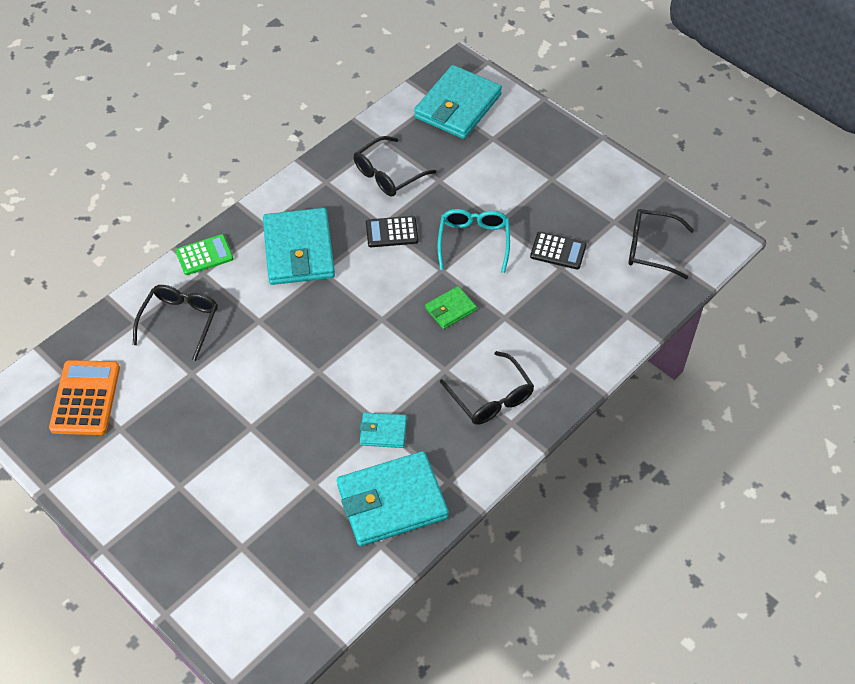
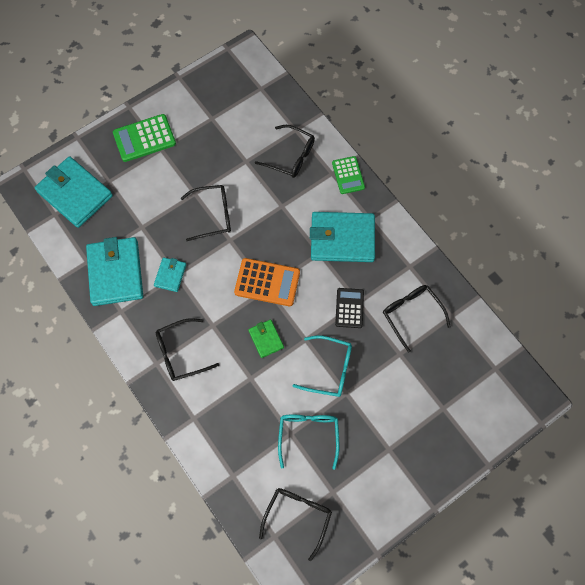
camera: 100 degrees right, 15 degrees up
(85, 398) = (240, 99): orange calculator -> orange calculator (267, 282)
(161, 513) = (144, 138): none -> green calculator
(283, 398) = (213, 215): none -> black glasses
(457, 106) = (485, 385): turquoise wallet -> turquoise wallet (75, 194)
(558, 251) = (308, 435): black calculator -> turquoise glasses

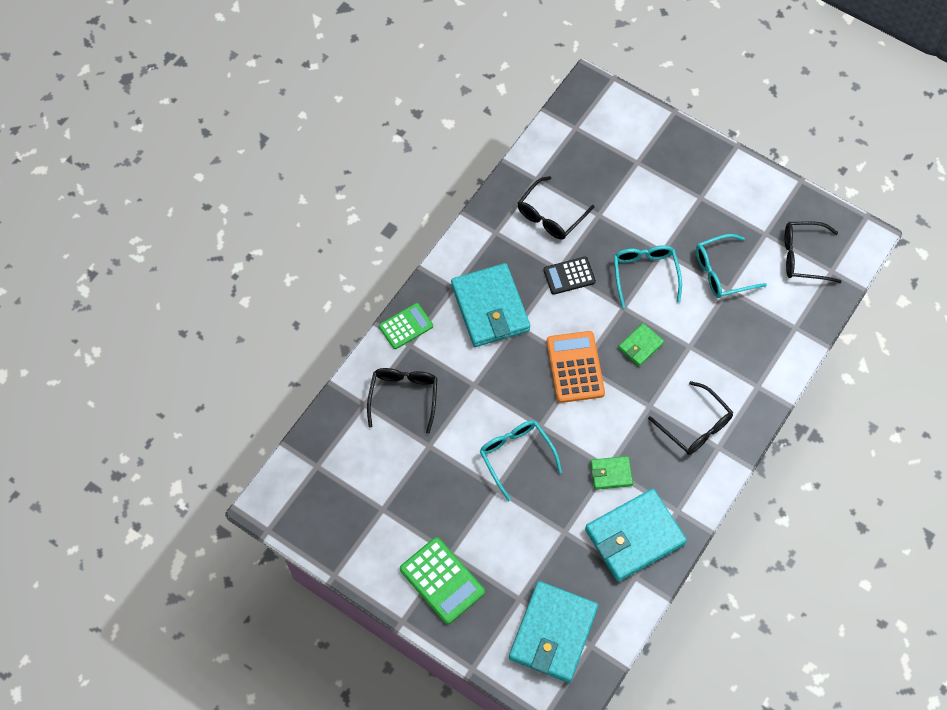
camera: 110 degrees left, 5 degrees down
(170, 275) = (611, 474): turquoise wallet -> green wallet
(213, 215) = (516, 456): black glasses -> turquoise glasses

